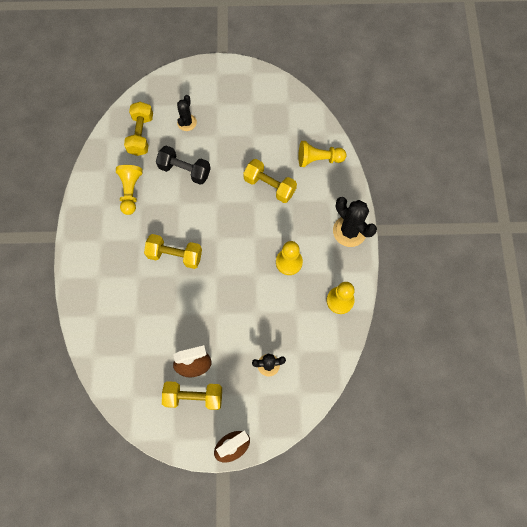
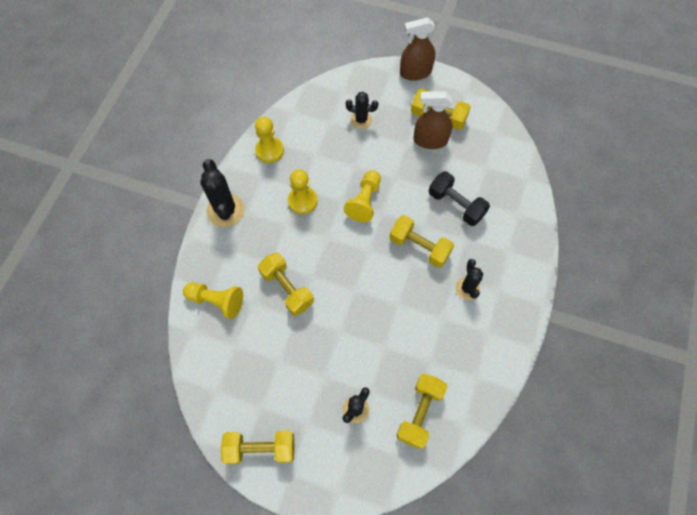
camera: 160 degrees left, 5 degrees down
(126, 234) = (467, 288): none -> black cactus
(130, 192) = (451, 338): yellow pawn -> yellow pawn (364, 201)
(184, 170) = (379, 342): black dumbbell -> black dumbbell (456, 205)
(242, 81) = (260, 448): none -> yellow dumbbell

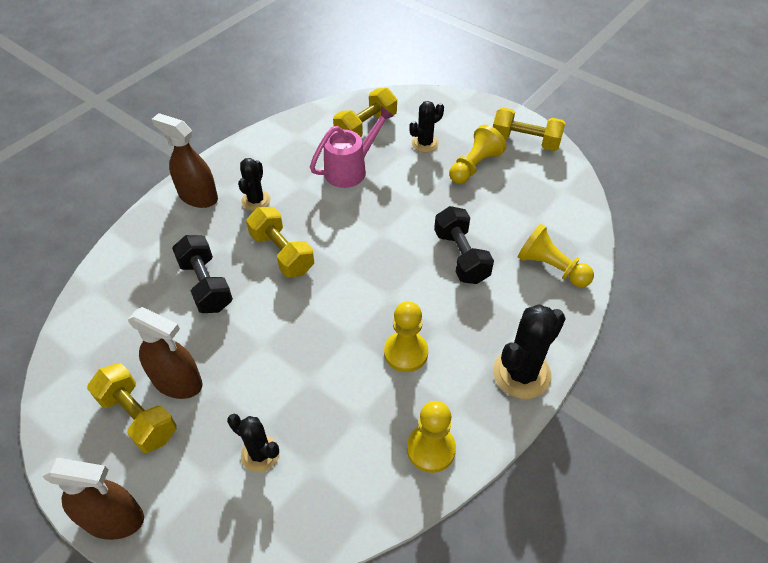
camera: 160 degrees left, 15 degrees down
(225, 210) = (521, 373): black cactus -> black cactus turned 45 degrees clockwise
(287, 288) = (461, 256): yellow dumbbell -> black dumbbell
(364, 201) = (320, 325): yellow pawn -> yellow pawn (474, 166)
(408, 350) = (350, 169): none -> pink watering can
(514, 276) = (198, 197): none -> brown spray bottle

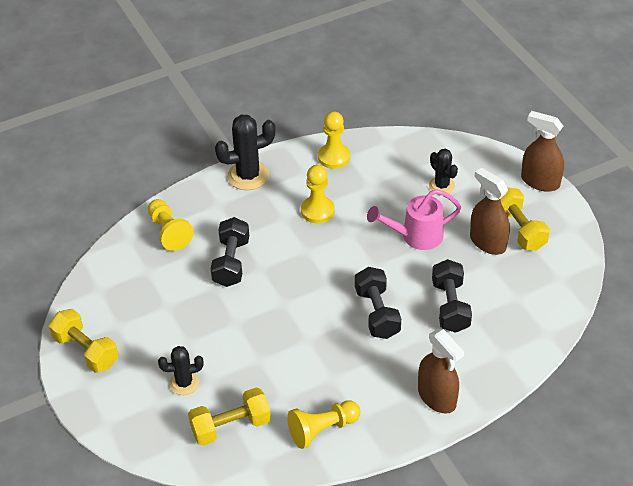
camera: 155 degrees left, 5 degrees down
(256, 200) = (382, 373): black cactus -> none
(282, 253) = (377, 313): yellow dumbbell -> black dumbbell
(350, 169) = (275, 377): pink watering can -> pink watering can (416, 236)
(474, 166) = (156, 340): yellow pawn -> yellow pawn (322, 429)

